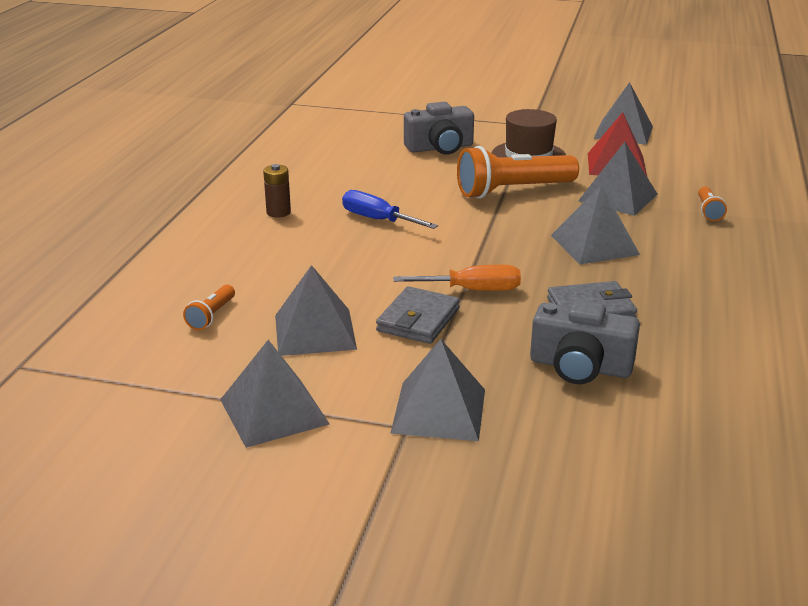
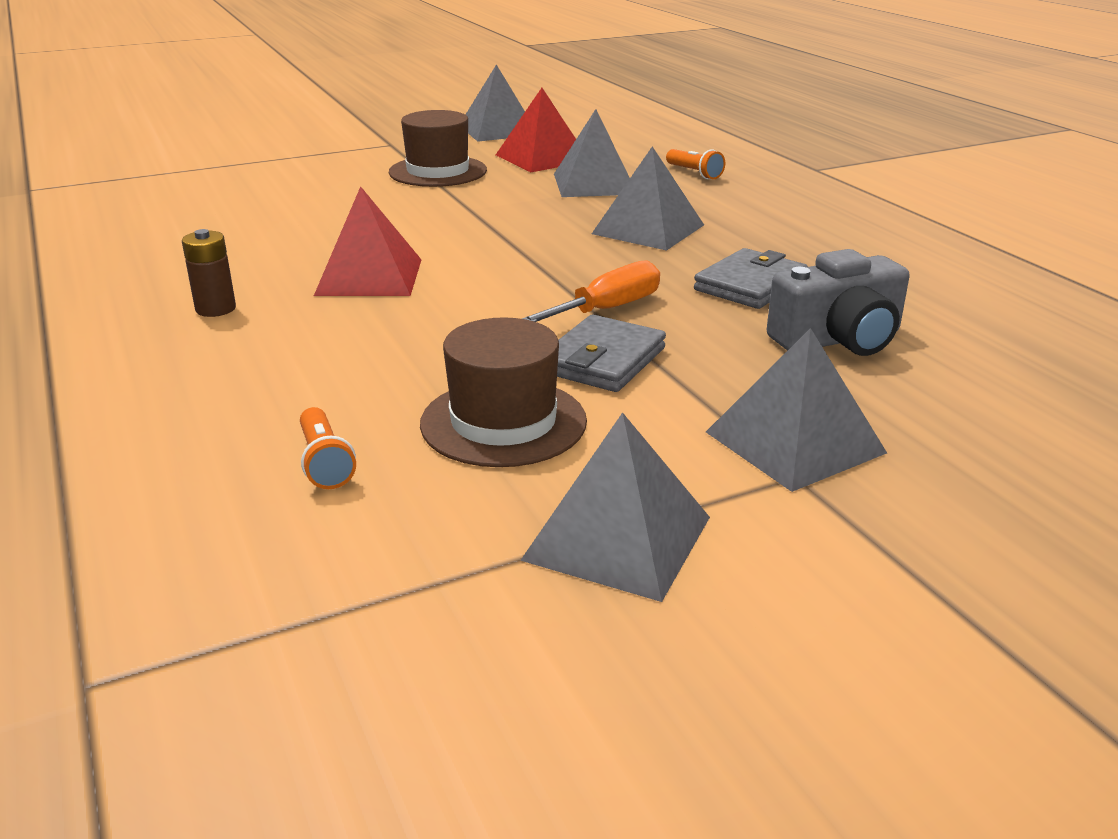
camera: 40 degrees left, 0 degrees up
(314, 332) = (503, 422): grey pyramid -> brown hat
(378, 220) = (369, 277): blue screwdriver -> red pyramid
(418, 320) = (603, 360): grey wallet -> grey wallet turned 45 degrees clockwise
(440, 148) = (321, 188): grey camera -> none
(513, 191) = (478, 206): orange flashlight -> none

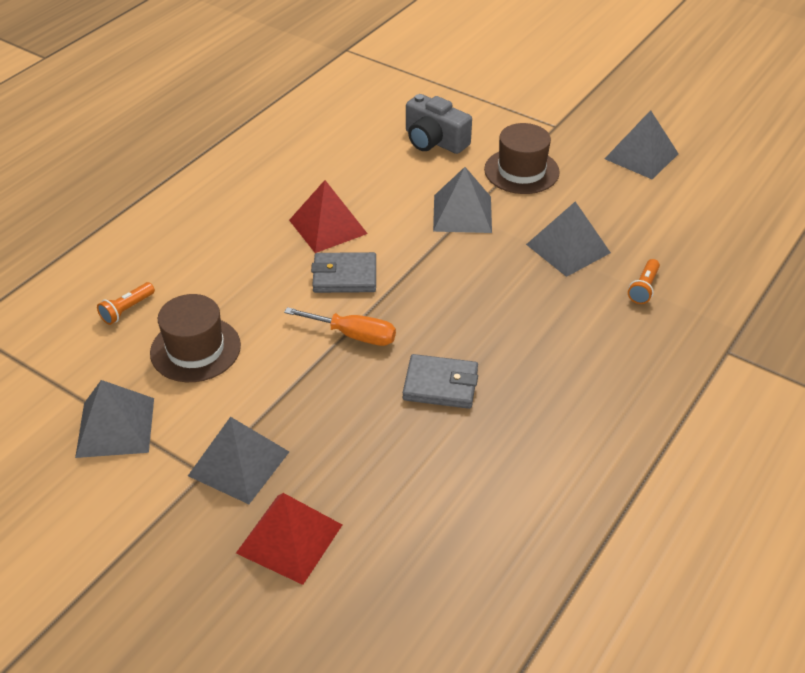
camera: 60 degrees right, 15 degrees up
(215, 309) = (249, 197): brown battery -> none
(542, 158) = (599, 202): red pyramid -> red pyramid (289, 538)
(603, 360) = (286, 358): grey wallet -> grey wallet (344, 276)
(648, 229) = (500, 306): grey pyramid -> grey pyramid (462, 213)
(839, 339) = (384, 449): grey camera -> grey camera (434, 141)

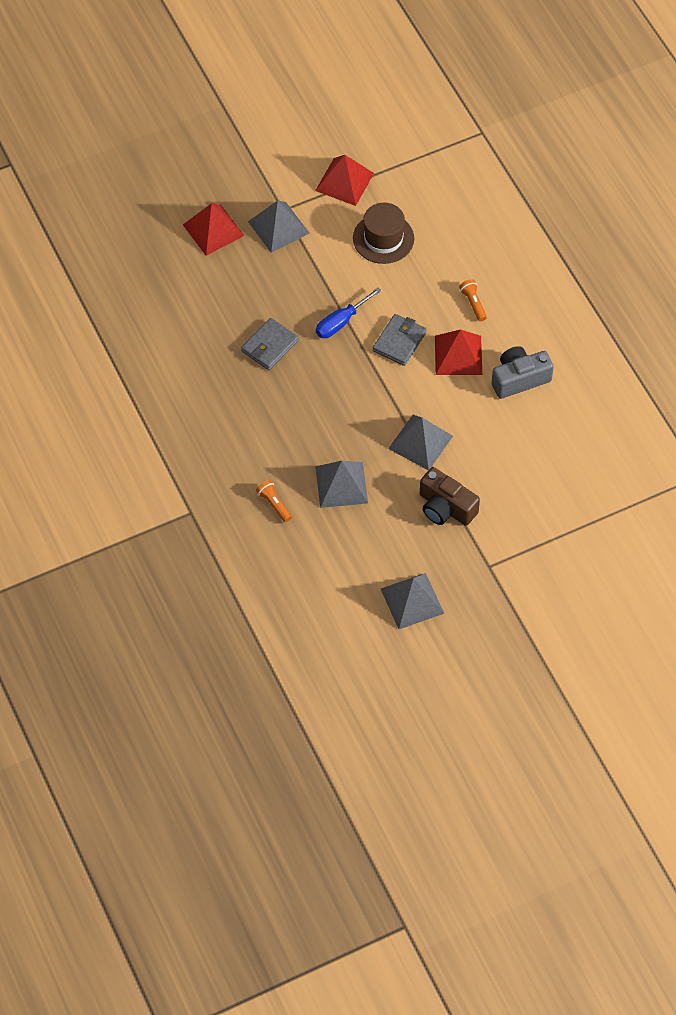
camera: 120 degrees right, 15 degrees up
(115, 427) = (344, 181): grey pyramid -> red pyramid
(127, 310) = (443, 216): orange flashlight -> orange flashlight (473, 303)
(354, 335) = (341, 322): orange screwdriver -> blue screwdriver
(434, 141) = (521, 470): grey camera -> grey camera (519, 379)
(521, 171) = (445, 507): brown hat -> brown camera

